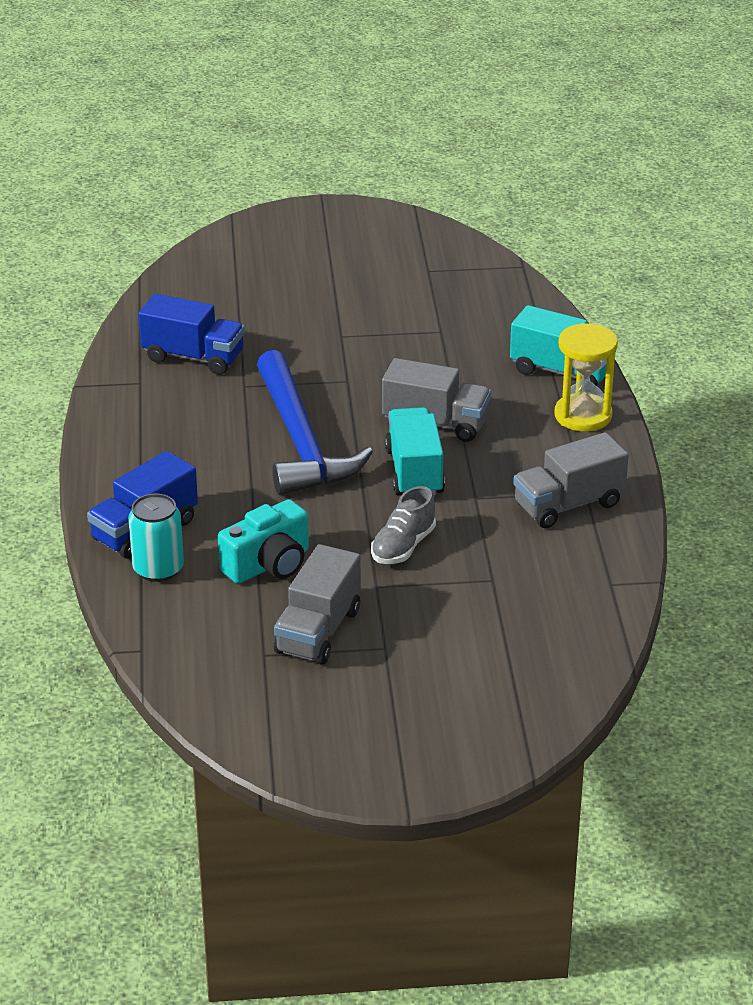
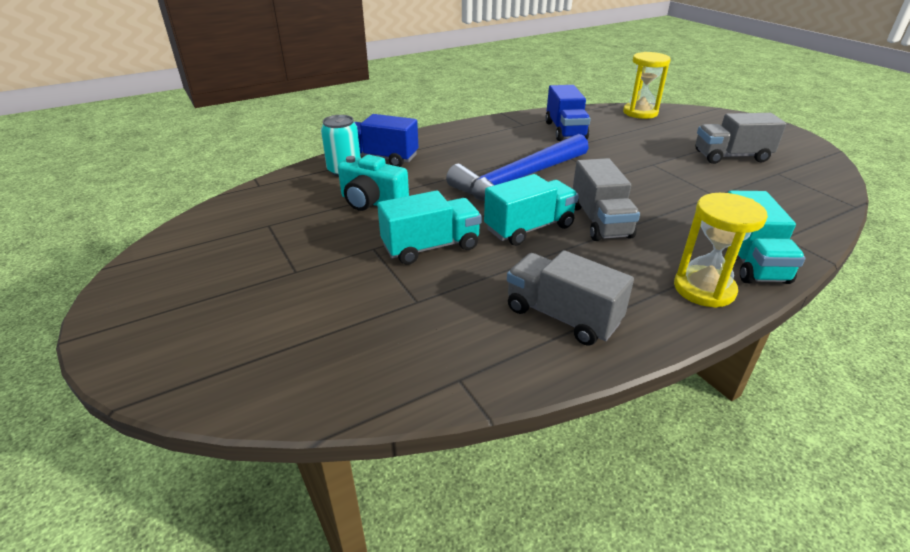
camera: 65 degrees right, 0 degrees up
(190, 277) = (640, 112): none -> yellow hourglass
(318, 631) = (304, 238): grey truck -> grey truck (731, 156)
(403, 546) = (431, 247): grey shoe -> turquoise truck

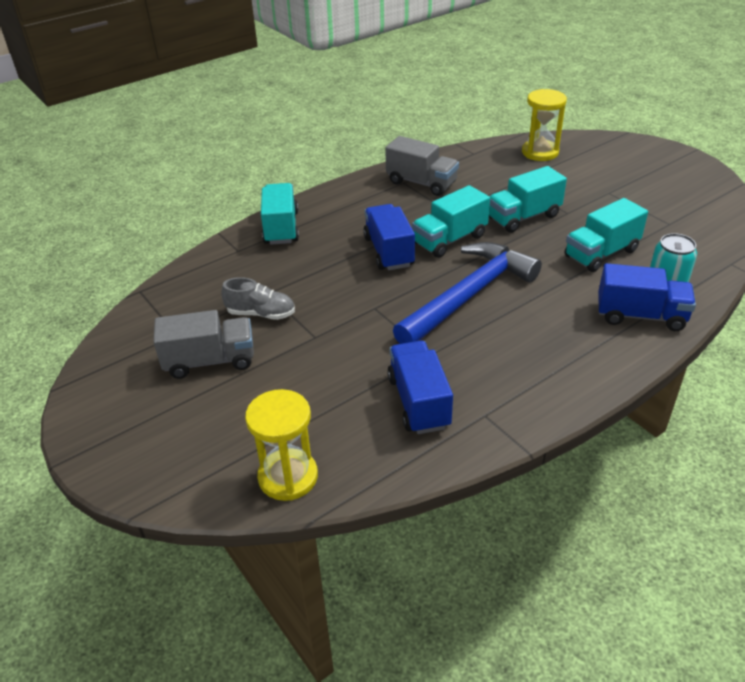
camera: 175 degrees right, 5 degrees up
(372, 202) = (601, 253): turquoise camera -> turquoise truck
(600, 221) = (389, 251): grey truck -> blue truck
(704, 289) = (326, 205): yellow hourglass -> yellow hourglass (540, 152)
(710, 180) = (261, 314): none -> grey shoe

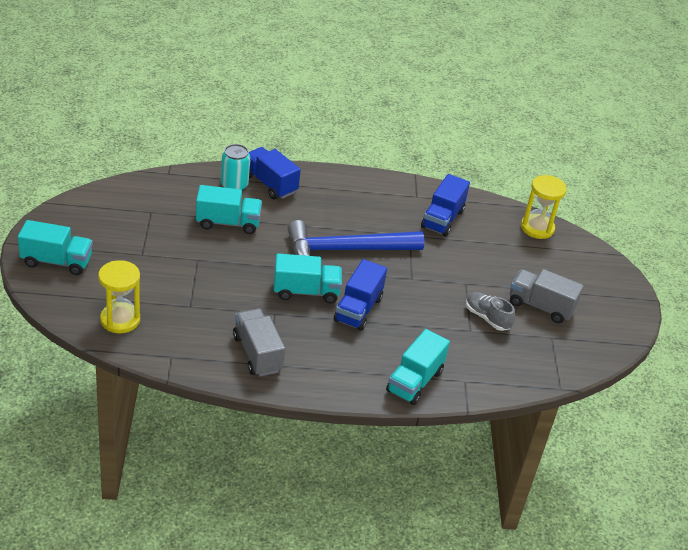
camera: 150 degrees left, 0 degrees up
(523, 217) = (231, 275): turquoise truck -> turquoise truck (57, 261)

